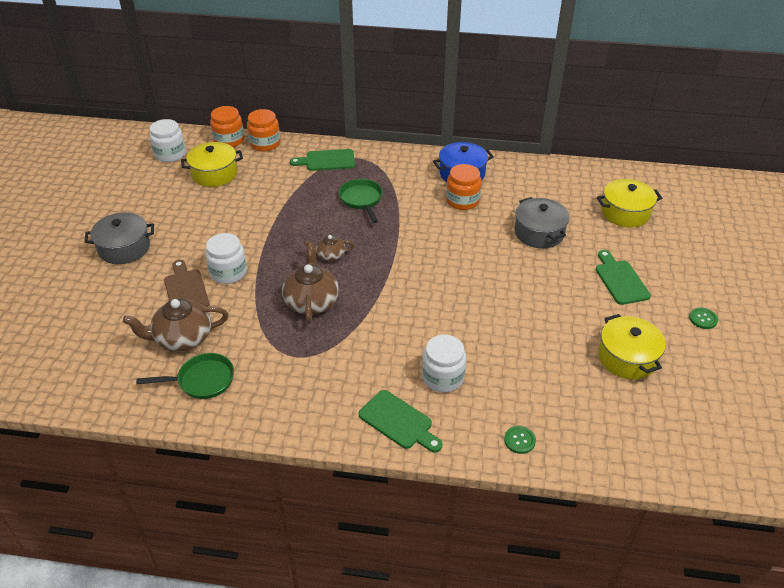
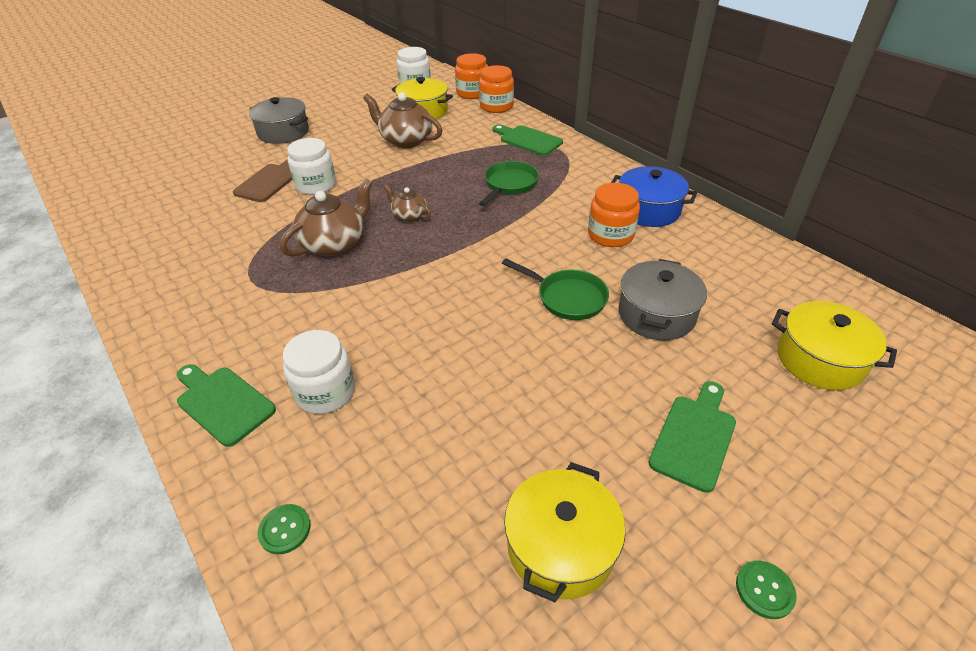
camera: 45 degrees right, 0 degrees up
(182, 338) = (209, 214): brown teapot -> brown teapot (405, 140)
(202, 380) = (167, 253): green pan -> green pan (567, 298)
(398, 422) = (222, 403): green cutting board -> green cutting board turned 135 degrees clockwise

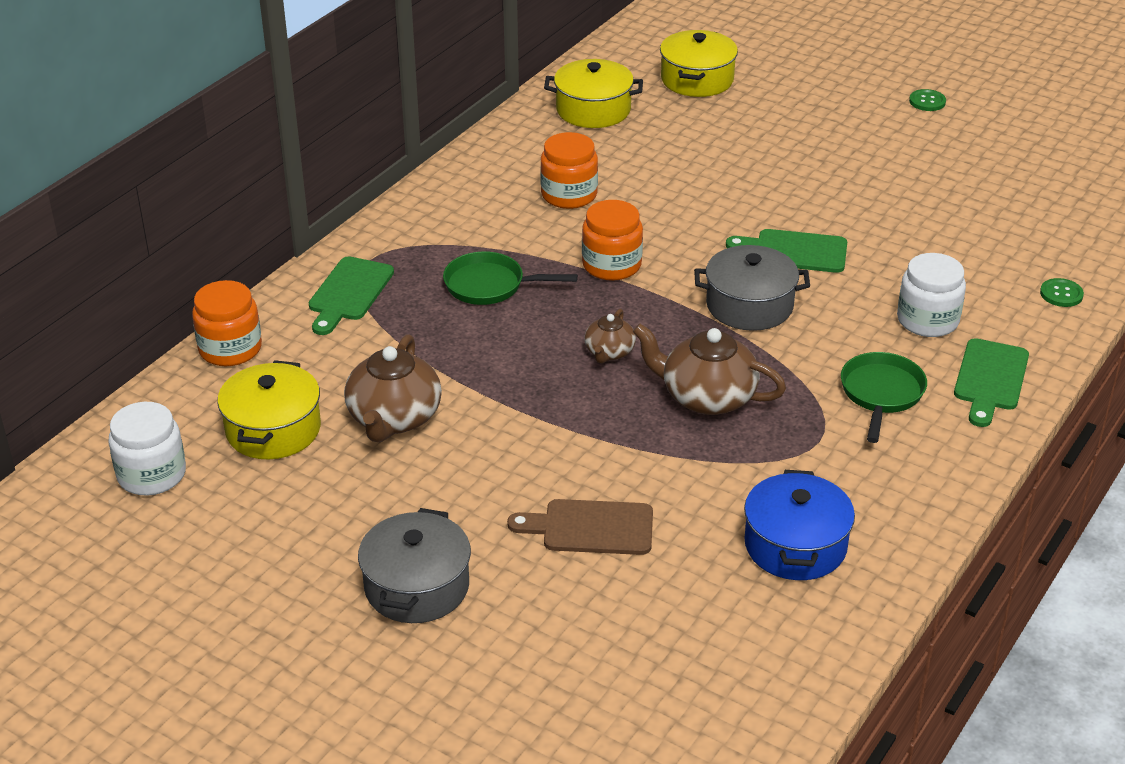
camera: 110 degrees left, 5 degrees down
(316, 185) = (577, 469): white jar -> none
(472, 93) = (176, 389): orange jar -> orange jar (611, 265)
(561, 546) = (963, 174): yellow pot -> yellow pot (593, 110)
(567, 298) = (698, 207): green pan -> green pan (881, 394)
(648, 210) = (502, 175): blue pot -> blue pot (795, 545)
(656, 314) = (690, 156): grey pot -> grey pot (749, 305)
(694, 437) = (825, 130): green cutting board -> green cutting board (794, 251)

